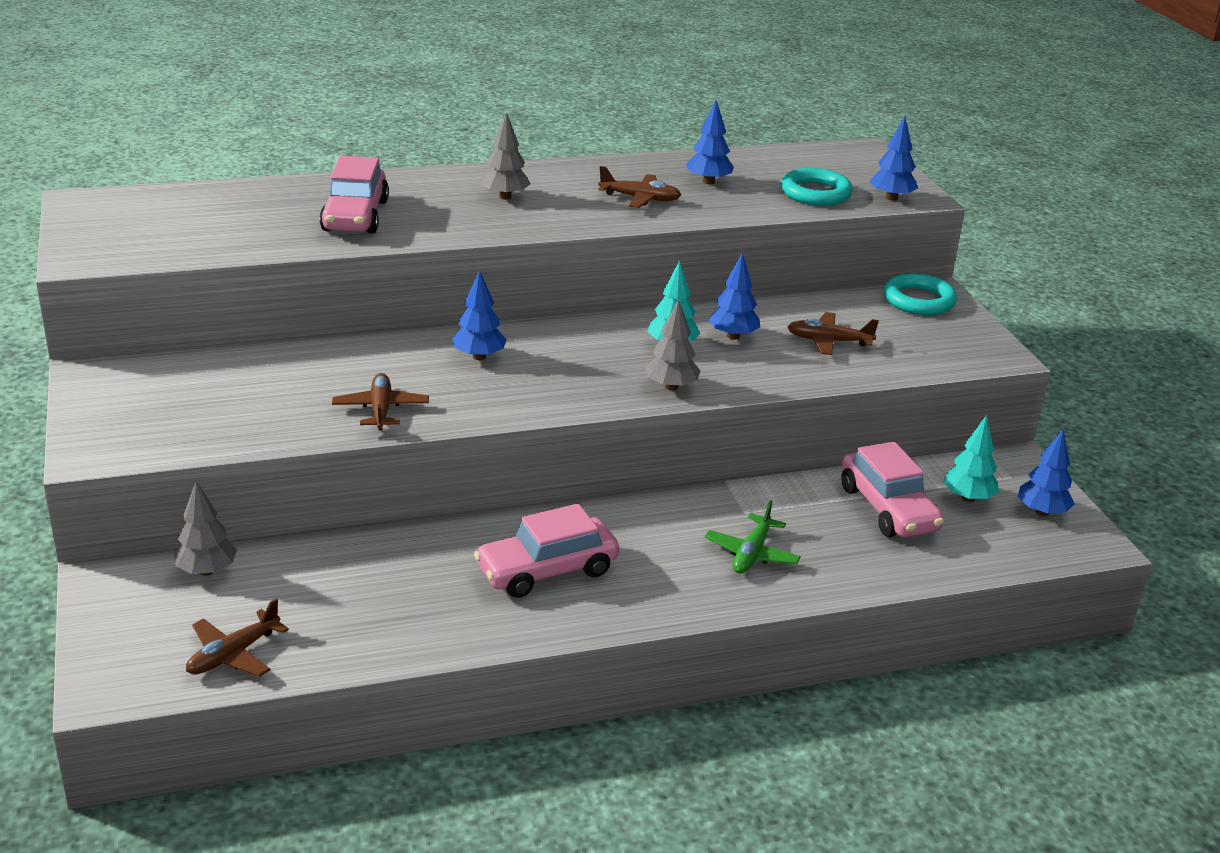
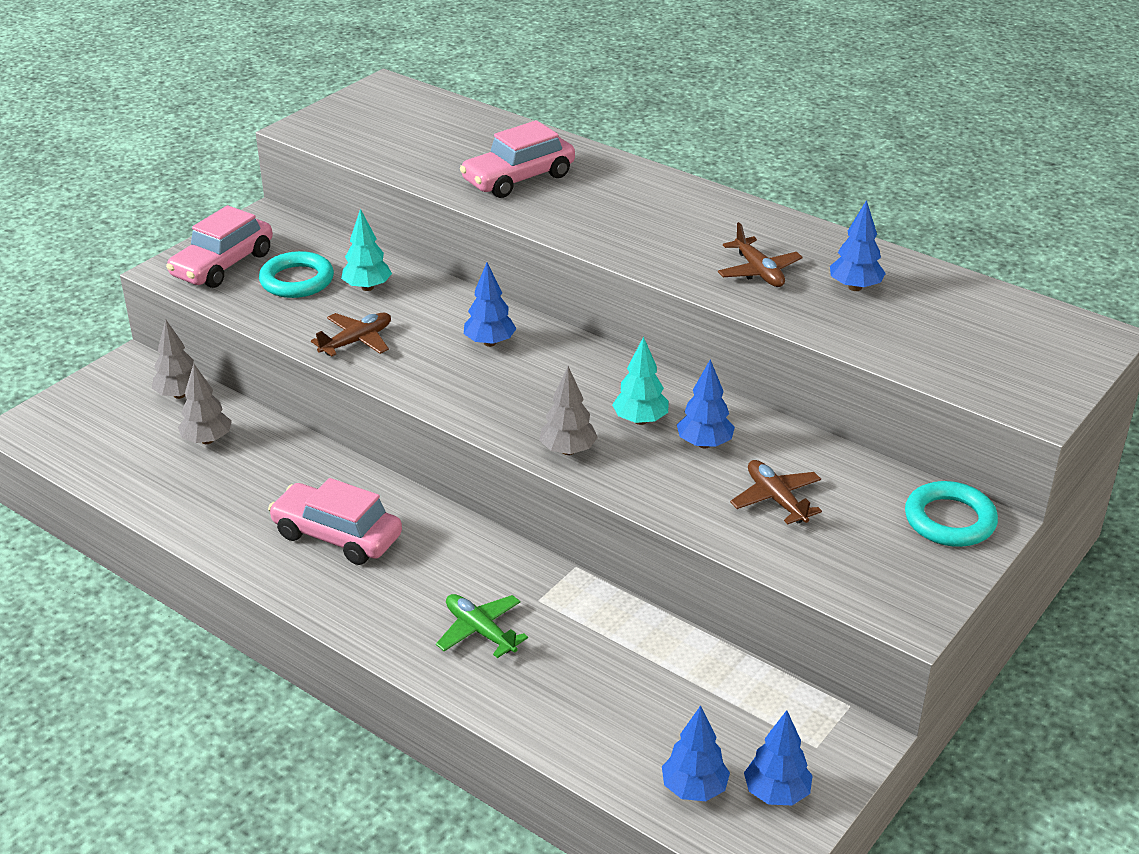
camera: 55 degrees right, 5 degrees up
(233, 654) = (101, 454): brown plane -> none
(505, 197) = (655, 216): grey tree -> grey tree (207, 440)
(751, 554) = (480, 631): green plane -> green plane turned 60 degrees clockwise
(815, 193) = (934, 349): turquoise ring -> turquoise ring (297, 280)
(888, 508) = (651, 683): pink car -> pink car (223, 265)
(891, 198) = (1002, 394): blue tree -> blue tree (694, 789)
(968, 498) = (736, 730): turquoise tree -> turquoise tree (367, 287)

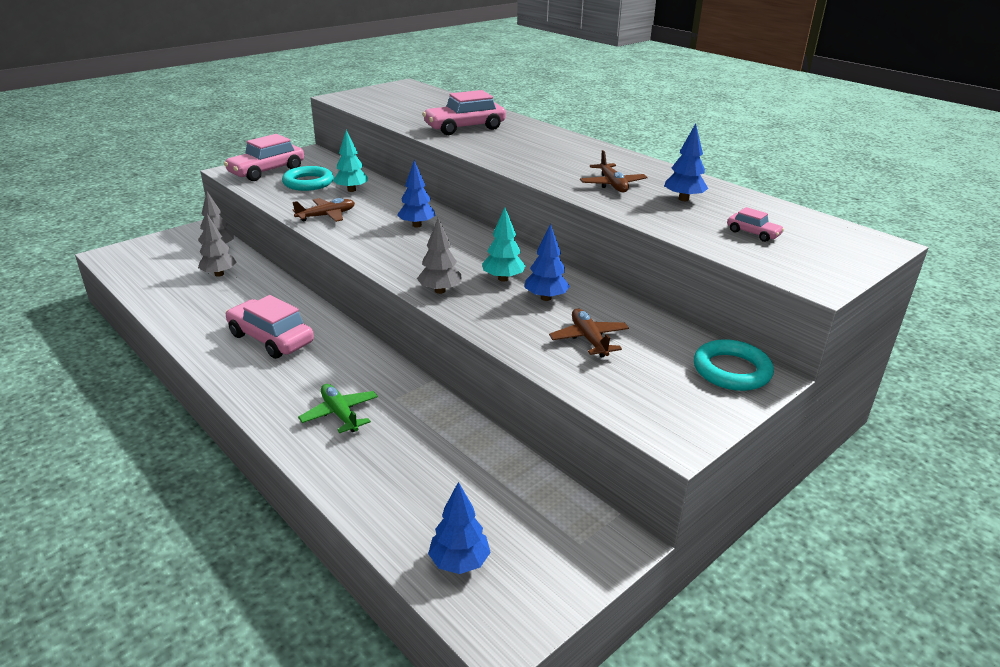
camera: 10 degrees right, 5 degrees down
(776, 793) = (531, 578): blue tree -> none
(951, 338) = (753, 233): none -> pink car

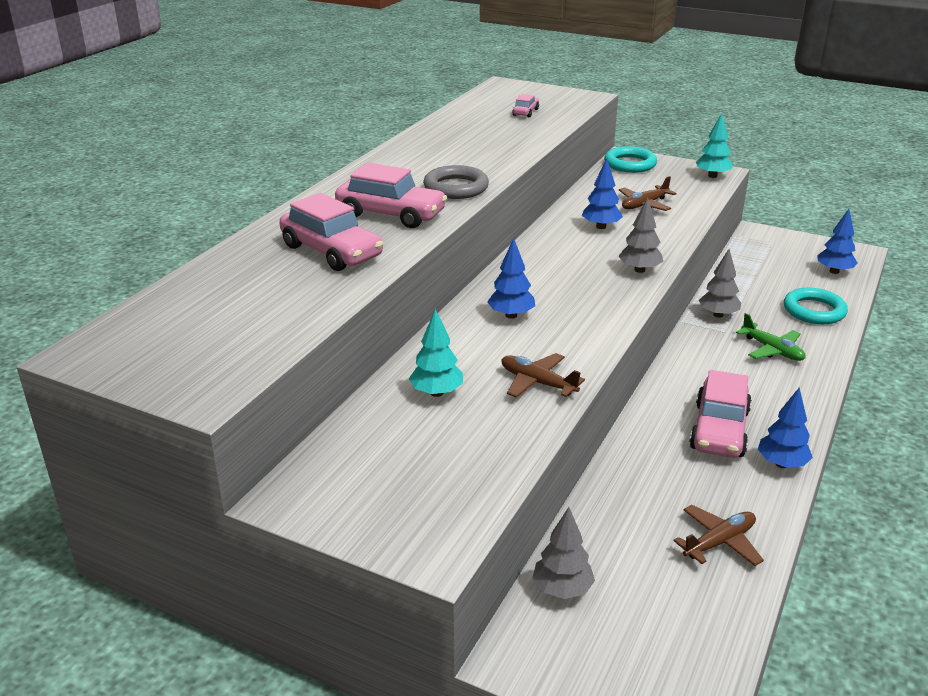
camera: 110 degrees left, 0 degrees up
(219, 274) = (632, 544): grey tree -> grey tree (718, 315)
(267, 171) = (411, 507): pink car -> pink car (391, 214)
(308, 183) = (434, 442): turquoise ring -> turquoise ring (814, 311)
(340, 414) = (772, 350): green plane -> green plane turned 75 degrees counterclockwise
(503, 279) = (587, 248): turquoise tree -> turquoise tree (712, 176)
(544, 170) = (456, 188): none -> grey ring
(612, 184) = (467, 158): brown plane -> brown plane (719, 542)
(683, 199) = (477, 133): blue tree -> blue tree (781, 464)

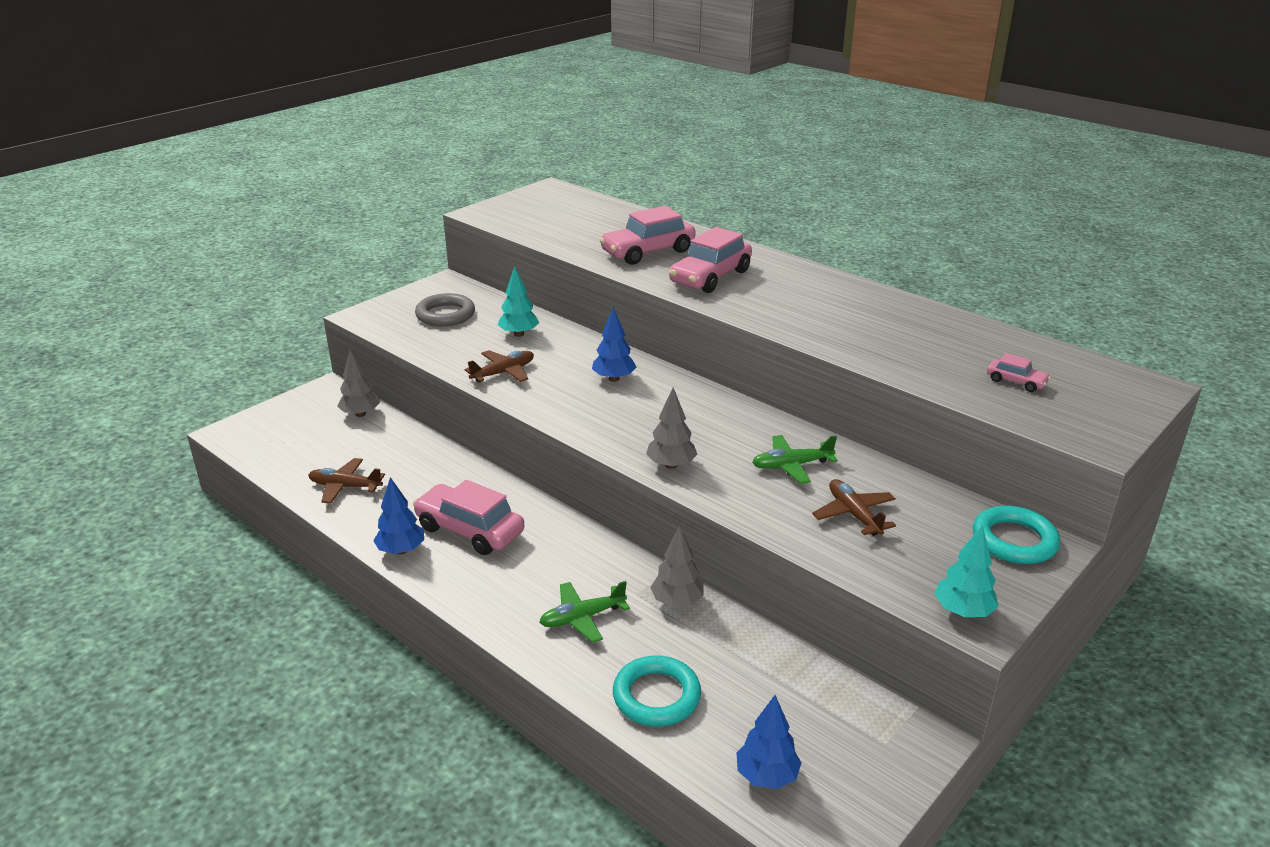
camera: 105 degrees right, 0 degrees up
(456, 188) = (762, 309): grey ring -> grey ring (445, 315)
(601, 227) = (791, 465): blue tree -> green plane
(719, 542) = (345, 487): brown plane -> brown plane turned 120 degrees clockwise

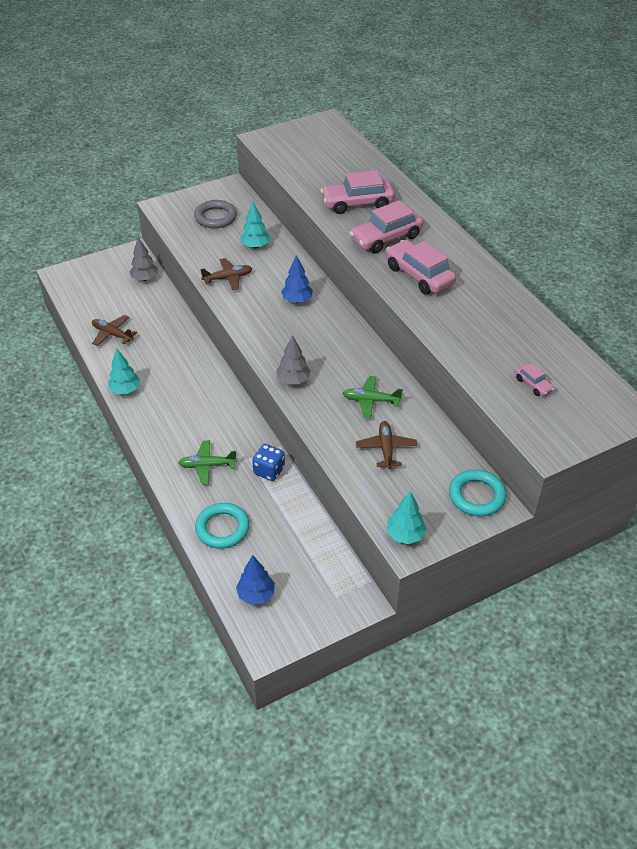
camera: 20 degrees right, 15 degrees up
(401, 550) = (125, 390): blue tree -> turquoise tree
(470, 530) = (171, 386): pink car -> pink car (419, 275)
(677, 601) = (269, 471): grey tree -> blue dice

